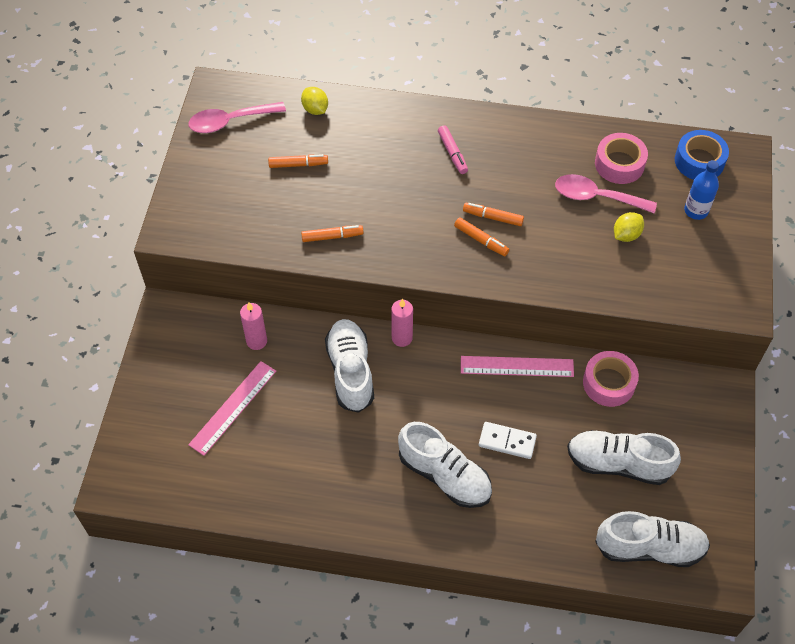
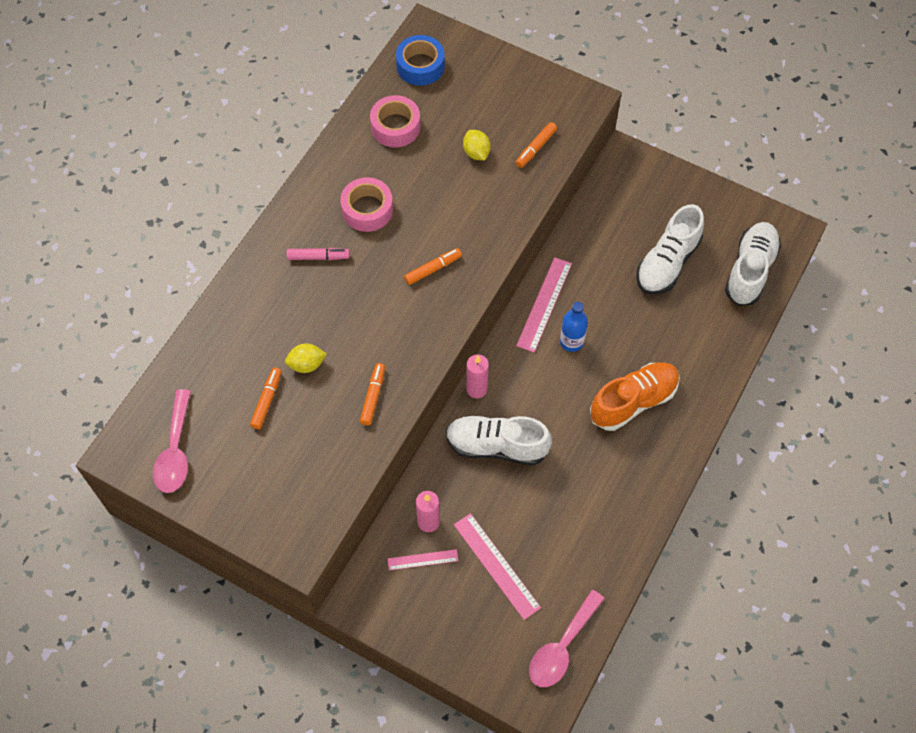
camera: 70 degrees left, 5 degrees up
(220, 348) = (423, 560): none -> pink ruler
(315, 109) = (200, 362): yellow lemon -> yellow lemon (306, 364)
(444, 475) = (633, 401): white shoe -> orange shoe
(493, 217) = (411, 250): orange marker -> orange marker (535, 148)
(507, 441) = (617, 340): white domino -> none
(597, 197) = (425, 159): pink spoon -> pink spoon (562, 647)
(608, 383) = (588, 239): pink tape -> pink tape (367, 210)
(696, 211) = (473, 91): blue bottle -> blue bottle (571, 341)

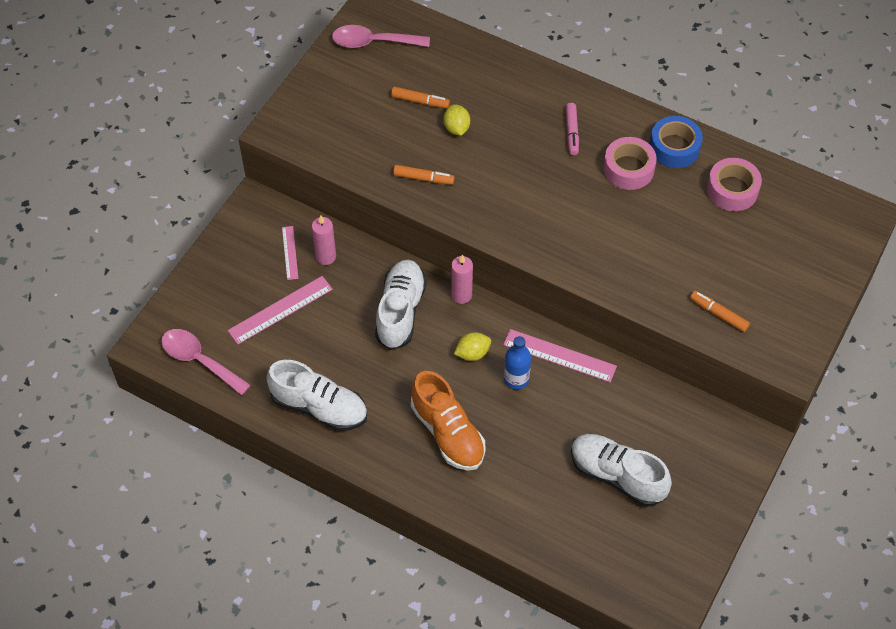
camera: 90 degrees right, 5 degrees down
(420, 66) = (815, 210): blue tape -> blue tape (674, 148)
(433, 269) = (562, 223): orange marker -> none
(476, 153) = (707, 260): yellow lemon -> yellow lemon (472, 353)
(750, 270) = (612, 561): white shoe -> white shoe (319, 407)

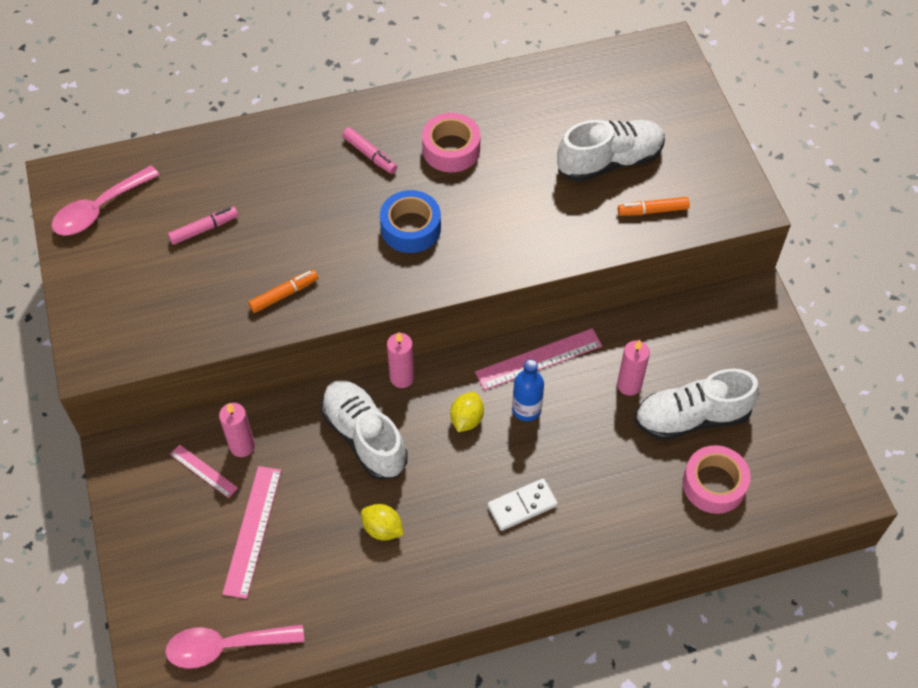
camera: 45 degrees left, 0 degrees up
(319, 407) = (387, 586): white shoe -> white shoe (610, 161)
(420, 101) = (204, 229): orange marker -> pink marker
(448, 433) = (522, 506): orange shoe -> white domino
(456, 128) = (264, 227): yellow lemon -> yellow lemon (382, 529)
(599, 421) = (629, 385): none -> pink candle
(674, 148) = (468, 104): blue tape -> blue tape (410, 228)
(732, 190) = (550, 103): pink tape -> pink tape (714, 484)

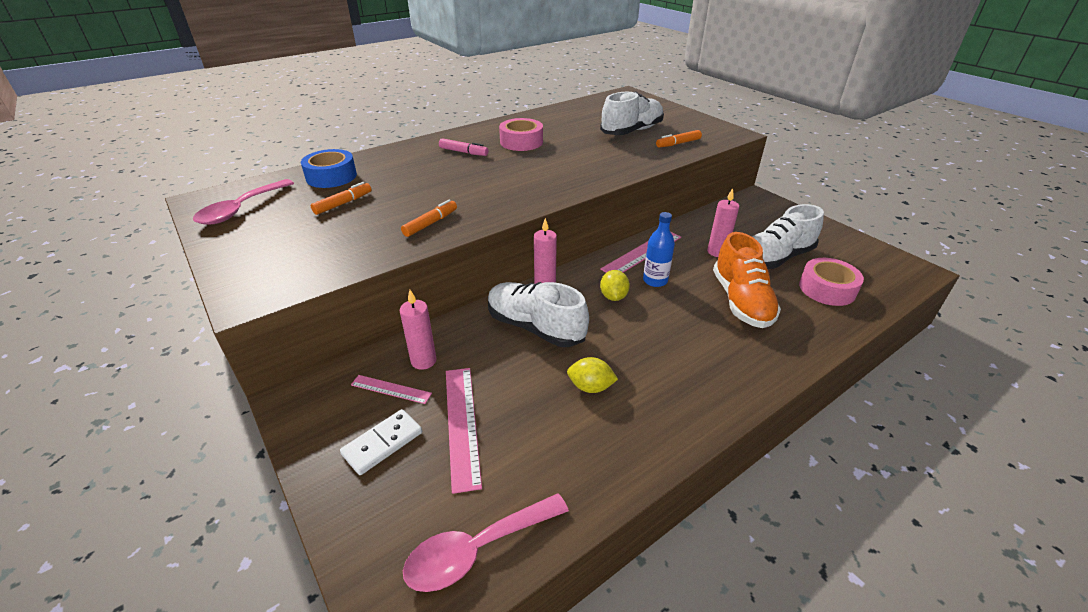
camera: 20 degrees left, 20 degrees down
(204, 229) = (343, 203): pink marker -> orange marker
(410, 228) = (516, 176): blue tape -> blue tape (331, 176)
(522, 506) = (699, 338): white domino -> white domino (383, 443)
(602, 470) = (741, 301): none -> orange shoe

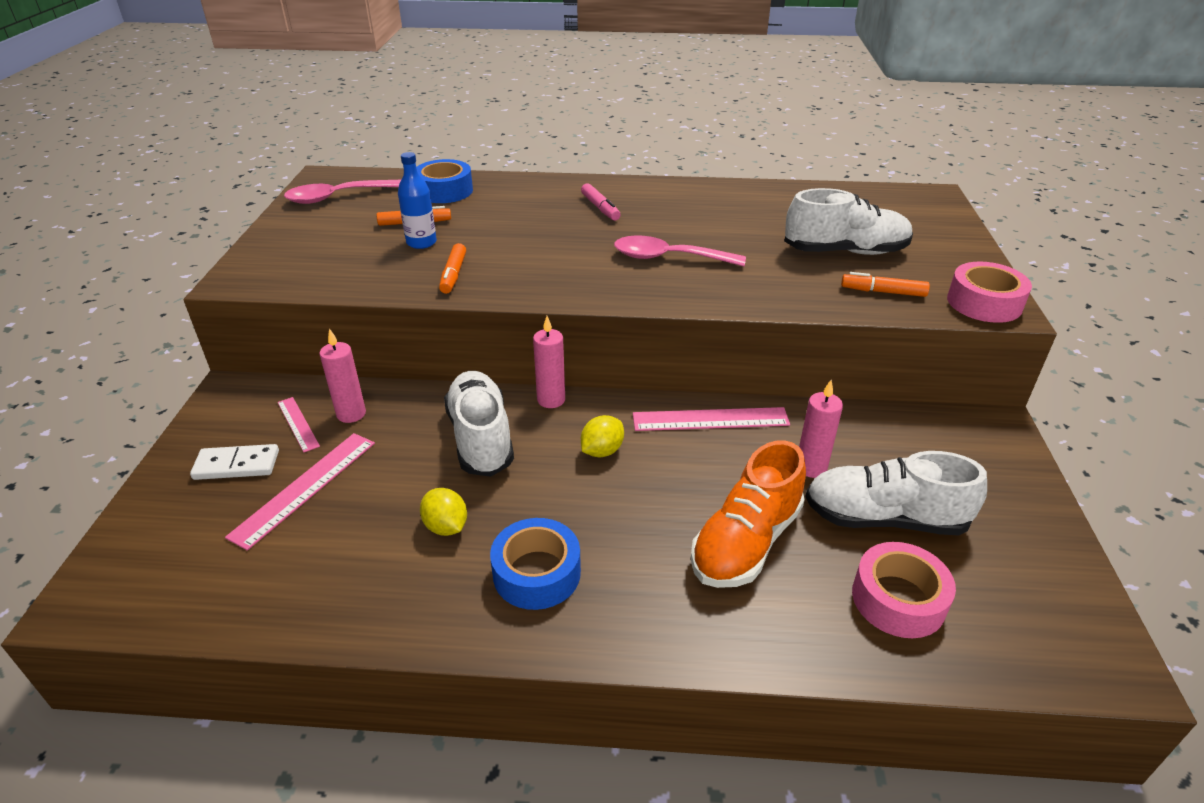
camera: 40 degrees right, 0 degrees up
(431, 223) = (453, 275): orange marker -> orange marker turned 105 degrees clockwise
(477, 549) = (185, 593): pink spoon -> pink spoon (669, 258)
(521, 142) = (681, 217): pink tape -> pink tape (984, 303)
(655, 280) = (676, 459): blue bottle -> blue bottle (421, 242)
(675, 378) = (537, 573): none -> blue tape

